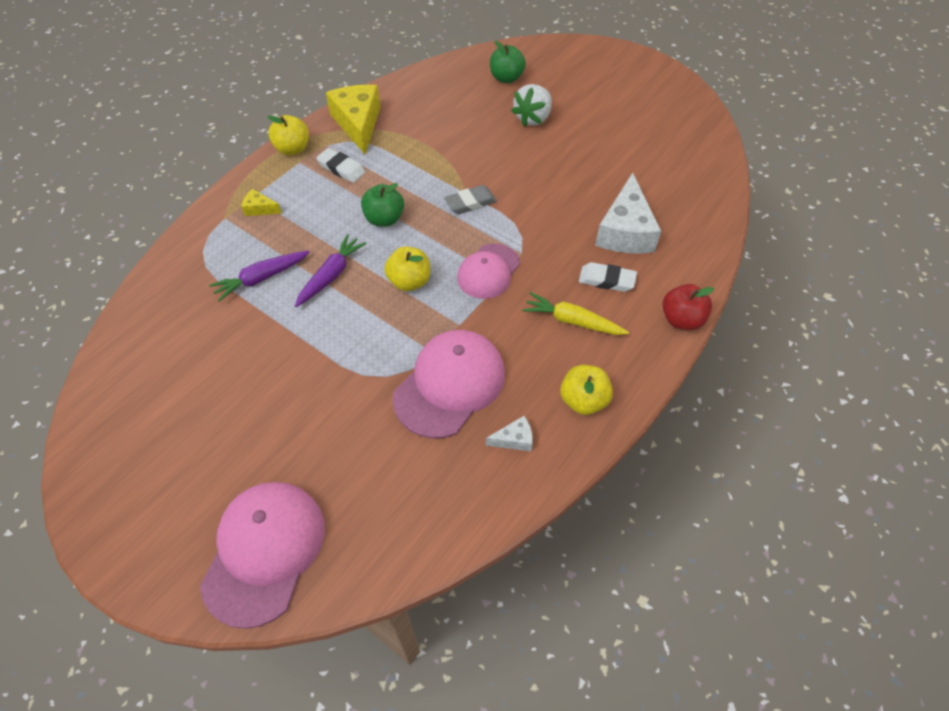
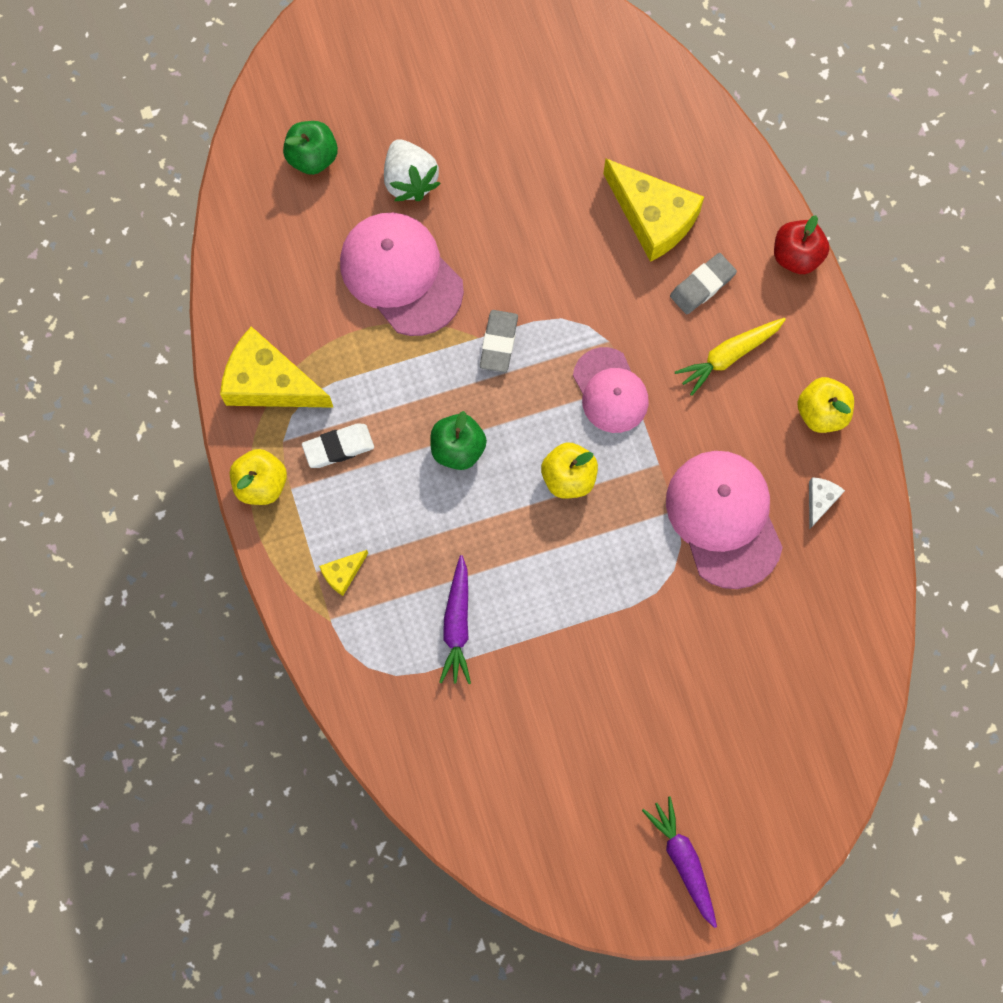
camera: 55 degrees left, 20 degrees up
(264, 552) = (788, 777): pink cap -> pink cap (401, 275)
(331, 275) = (504, 551): purple carrot -> purple carrot (683, 861)
(606, 280) = (702, 285): white eraser -> grey eraser
(625, 231) = (653, 217): white cheese -> yellow cheese

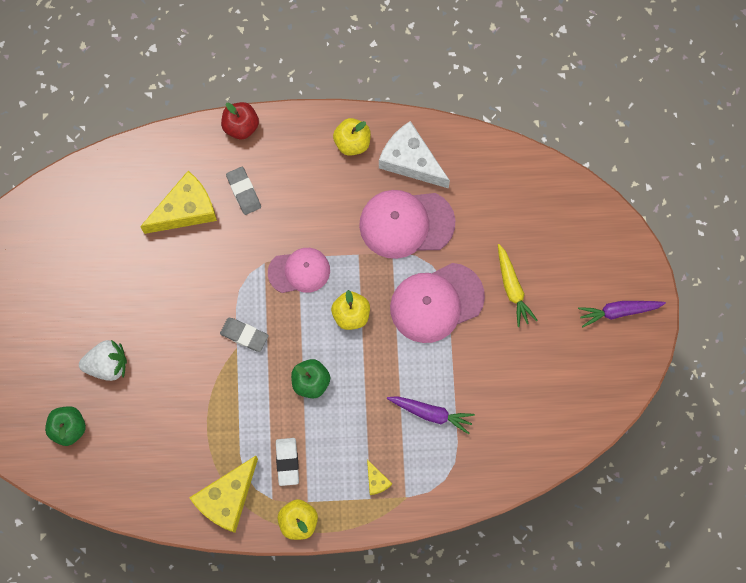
camera: 75 degrees left, 0 degrees up
(401, 275) = (175, 388): pink cap -> pink cap (436, 302)
(729, 356) = (297, 189): yellow carrot -> yellow carrot (512, 288)
(820, 500) = (410, 161): white cheese -> white cheese, size x2.20

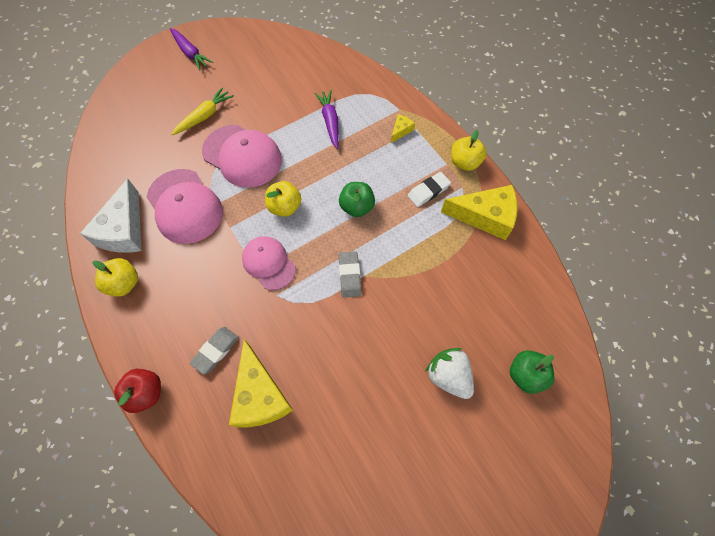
camera: 120 degrees left, 10 degrees down
(185, 210) = (260, 395): yellow cheese -> yellow cheese turned 135 degrees counterclockwise

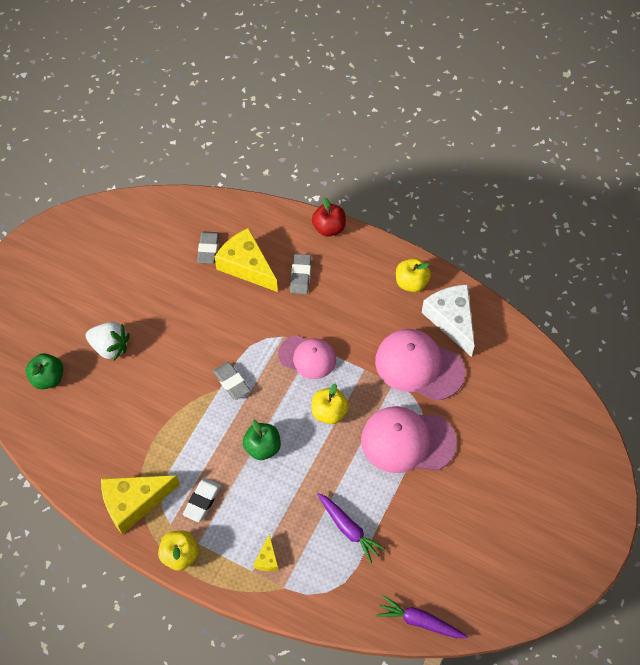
camera: 150 degrees right, 5 degrees down
(190, 53) = (567, 534): purple carrot -> purple carrot (420, 621)
(204, 116) = (481, 464): yellow carrot -> none
(286, 442) = (208, 249): none -> grey eraser

